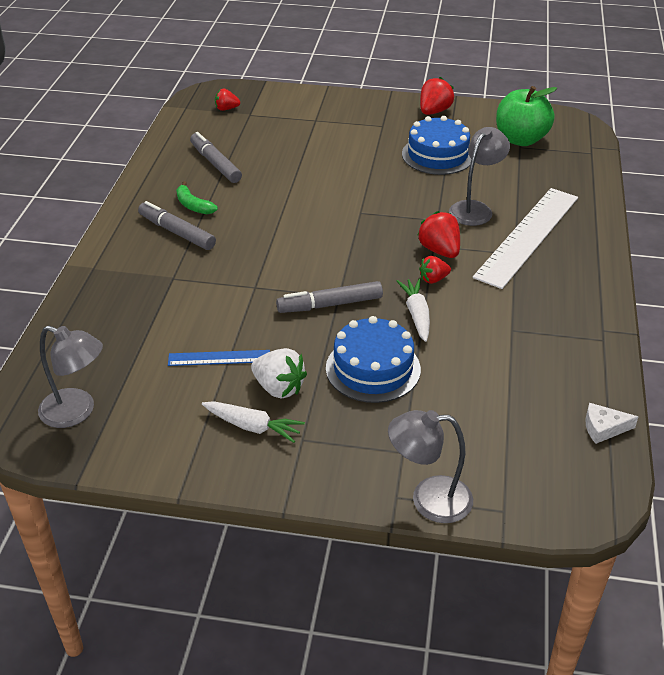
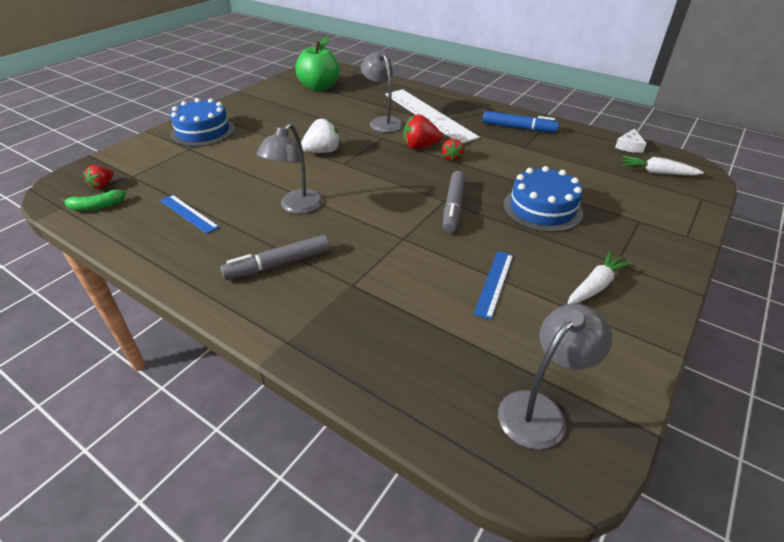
camera: 65 degrees left, 0 degrees up
(193, 205) = (243, 243): green banana -> green banana (96, 206)
(215, 164) = (188, 213): grey marker -> blue ruler
(279, 388) = (549, 259): white strawberry -> white strawberry (322, 151)
(416, 314) = (488, 174): white carrot -> white carrot (656, 172)
(428, 499) = (690, 223): grey lamp -> grey lamp (296, 207)
(434, 111) = (246, 103): red strawberry -> none
(437, 155) = (303, 116): blue cake -> blue cake (203, 131)
(563, 316) = (518, 128): none -> blue marker

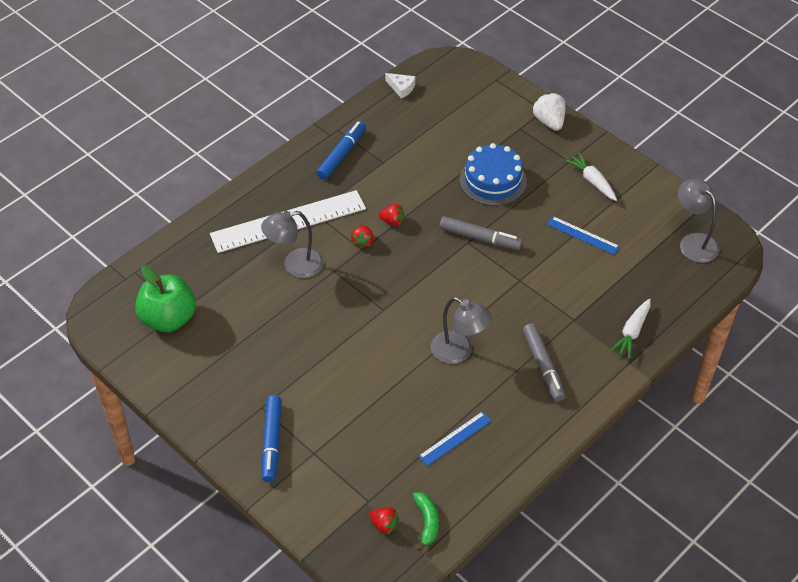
camera: 80 degrees left, 10 degrees up
(203, 131) = (272, 442): blue cake -> blue marker
(322, 151) = (353, 325): white strawberry -> white strawberry (549, 121)
(420, 146) = (363, 242): red strawberry -> red strawberry, size x0.63
(656, 172) = (451, 89): white carrot -> white carrot (632, 332)

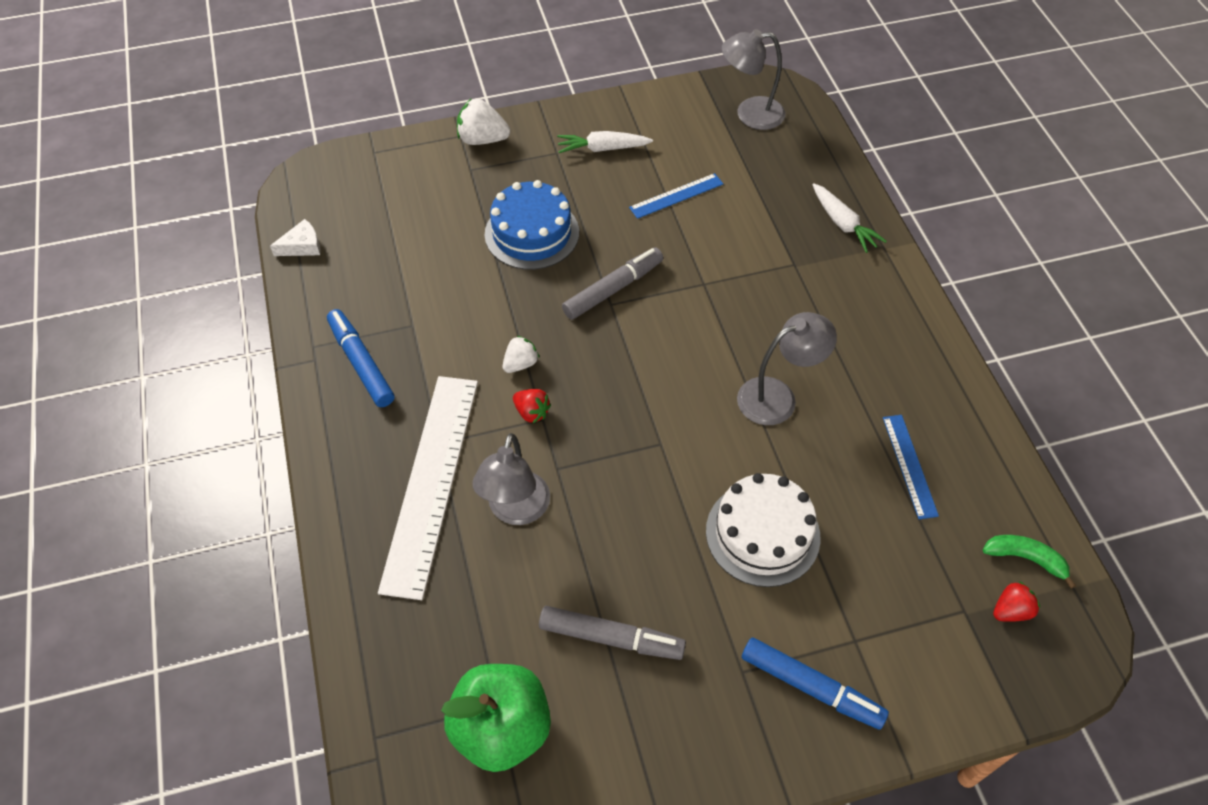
camera: 60 degrees left, 5 degrees up
(355, 382) = (762, 533): none -> white cake
(392, 221) = (520, 364): red strawberry -> white strawberry
(543, 366) = (847, 326): grey marker -> grey marker (611, 638)

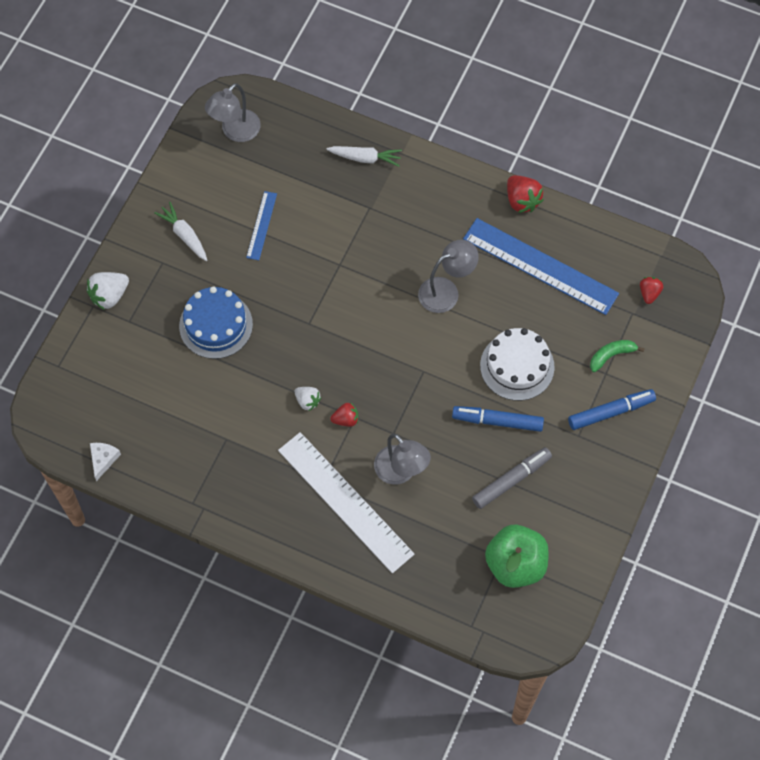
camera: 50 degrees left, 10 degrees up
(361, 363) = (229, 484): blue marker -> blue marker (497, 421)
(520, 364) = (307, 401): white strawberry -> white strawberry turned 135 degrees clockwise
(602, 148) = (184, 235): white carrot -> white carrot turned 105 degrees clockwise
(613, 289) = (299, 314): grey marker -> none
(777, 396) = (446, 291): grey lamp -> grey lamp turned 45 degrees clockwise
(910, 465) = (540, 266): blue ruler -> blue ruler, size x2.09
(963, 390) = (522, 201): none -> red strawberry
(1025, 558) = (631, 262): green banana -> green banana (611, 355)

